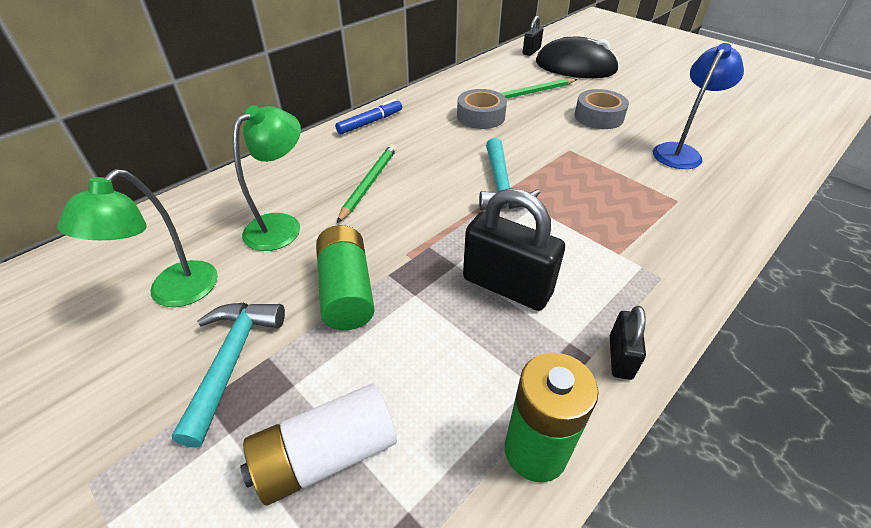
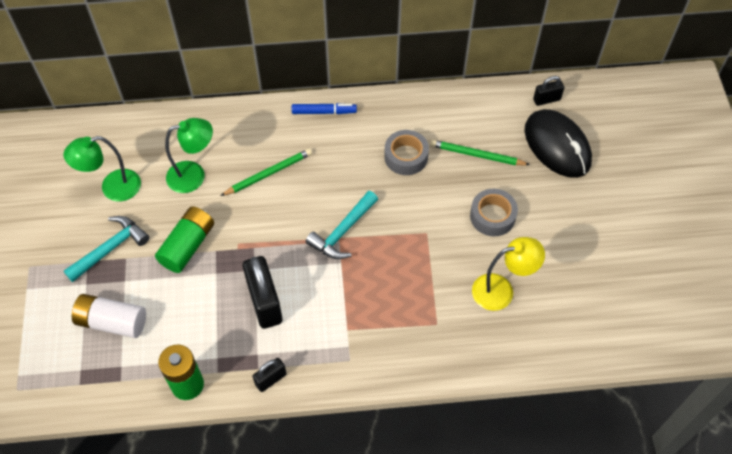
camera: 40 degrees right, 15 degrees up
(680, 152) = (501, 290): blue lamp -> yellow lamp

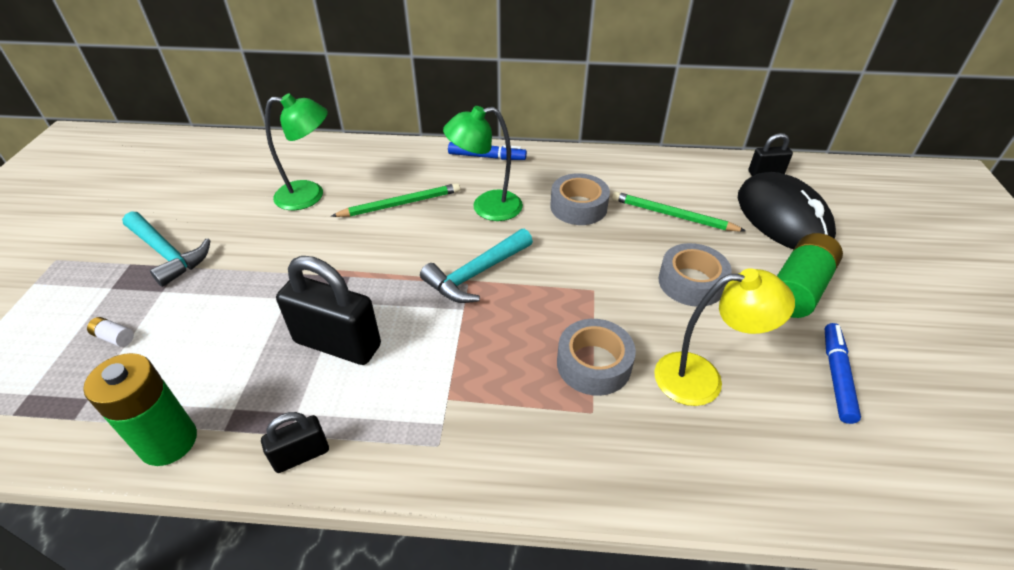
camera: 10 degrees right, 15 degrees down
(110, 248) = (167, 254): turquoise hammer -> turquoise hammer turned 75 degrees clockwise
(112, 188) = (208, 196): green lamp -> green lamp (486, 207)
(112, 322) = (114, 337): white battery -> white battery, size x0.41
(188, 246) = (265, 263): green battery -> green battery (798, 289)
(265, 302) = (337, 343): black padlock -> black padlock turned 60 degrees counterclockwise
(433, 291) = (593, 364): none -> grey tape
(582, 276) = (836, 376): none -> blue marker

